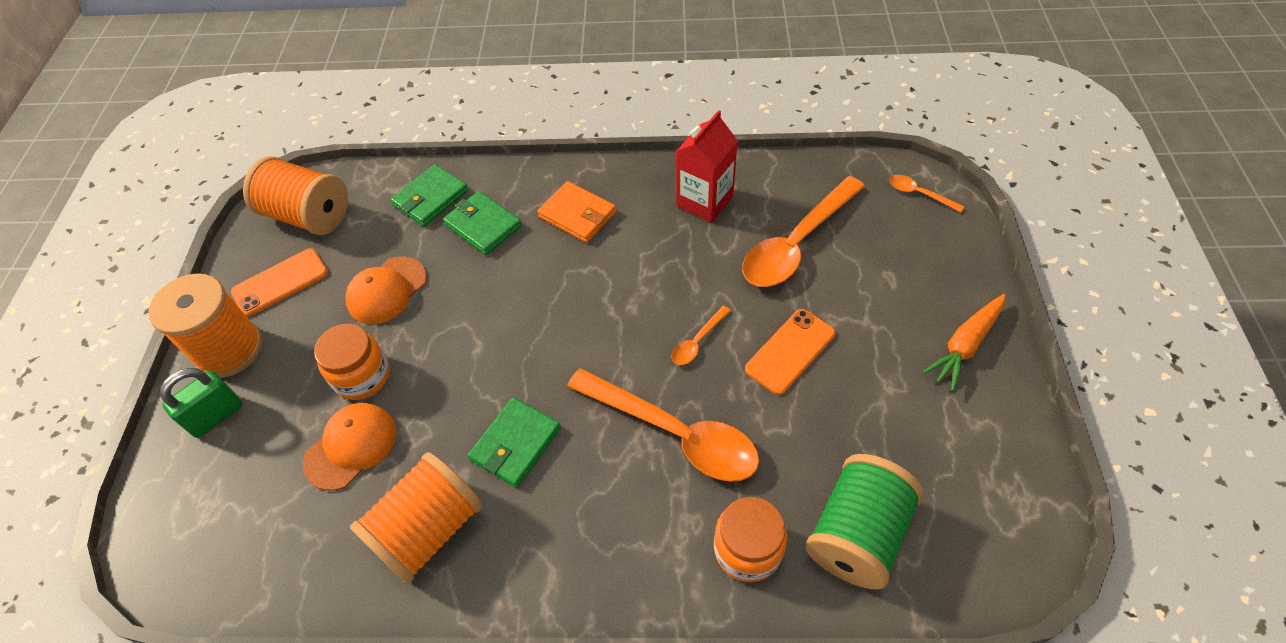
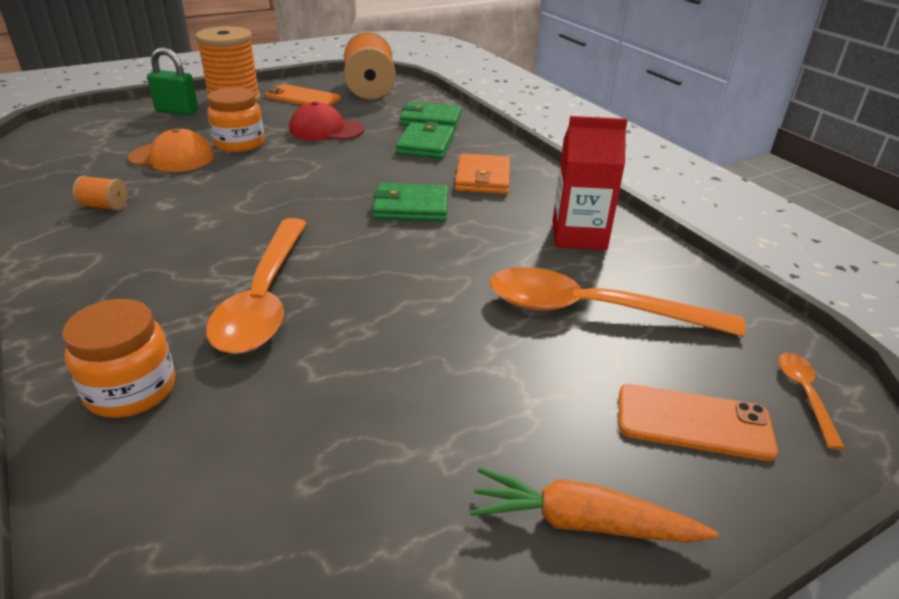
camera: 55 degrees right, 20 degrees down
(386, 290) = (326, 130): orange cap -> red cap
(428, 530) = (104, 206): orange spool -> orange spool, size x0.43
(516, 444) = (207, 219): green wallet -> green wallet (411, 207)
(697, 341) = (391, 281): orange spoon -> none
(790, 351) = (429, 348): orange phone -> orange phone (693, 422)
(856, 534) = (181, 483): green spool -> none

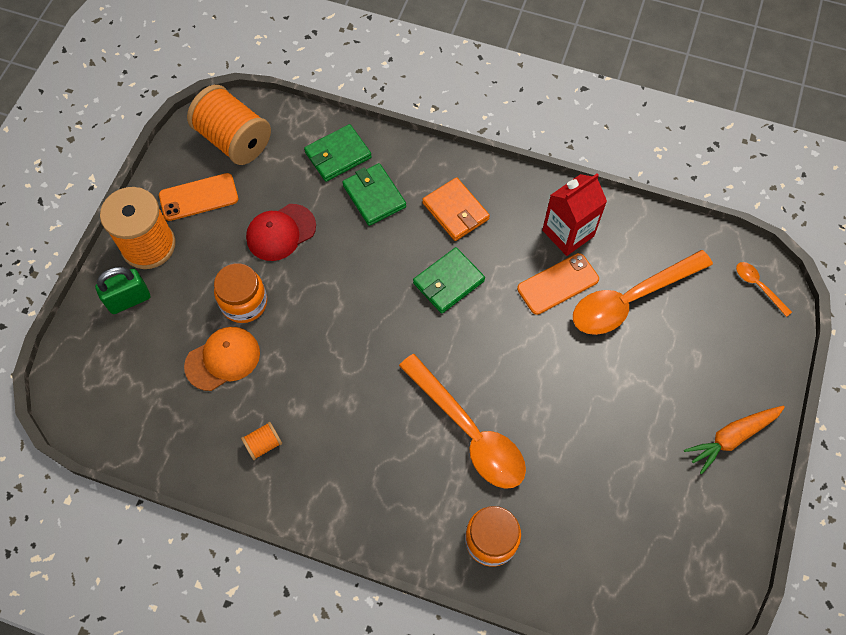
camera: 40 degrees left, 30 degrees up
(693, 422) = (729, 344): orange phone -> orange phone (557, 284)

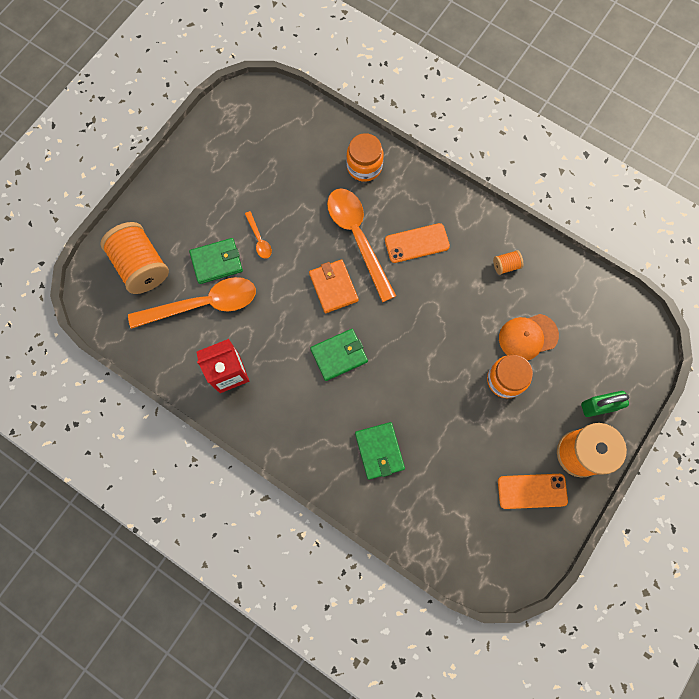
camera: 165 degrees left, 10 degrees up
(234, 140) = (493, 545): orange spool -> orange spool (141, 266)
(280, 232) = (466, 436): red cap -> none
(338, 155) = (401, 503): green wallet -> green wallet (216, 262)
(455, 211) = (314, 418): orange wallet -> orange wallet (333, 287)
(557, 284) = (254, 331): orange phone -> orange phone (417, 243)
(731, 438) = (178, 189): orange carrot -> none
(758, 286) = (102, 289): orange spoon -> orange spoon (259, 239)

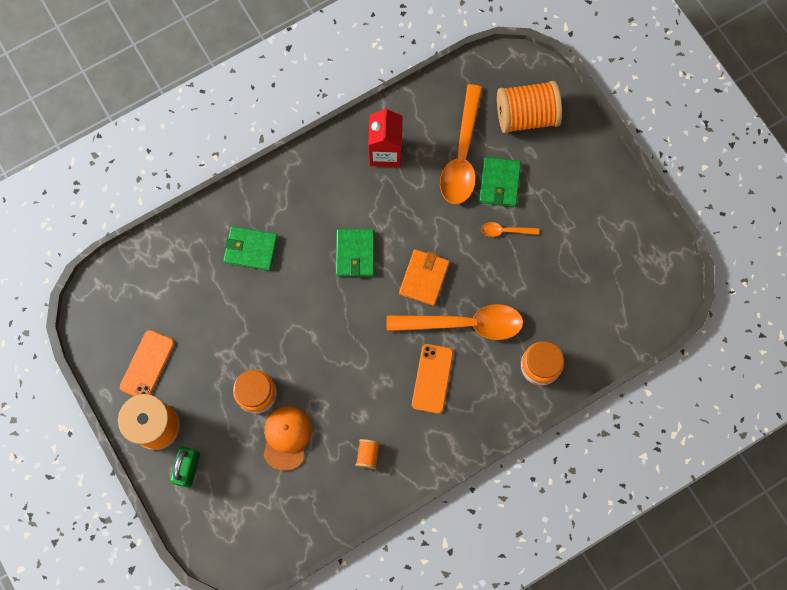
camera: 115 degrees right, 0 degrees up
(333, 287) = (424, 278): orange wallet -> orange wallet turned 75 degrees counterclockwise

